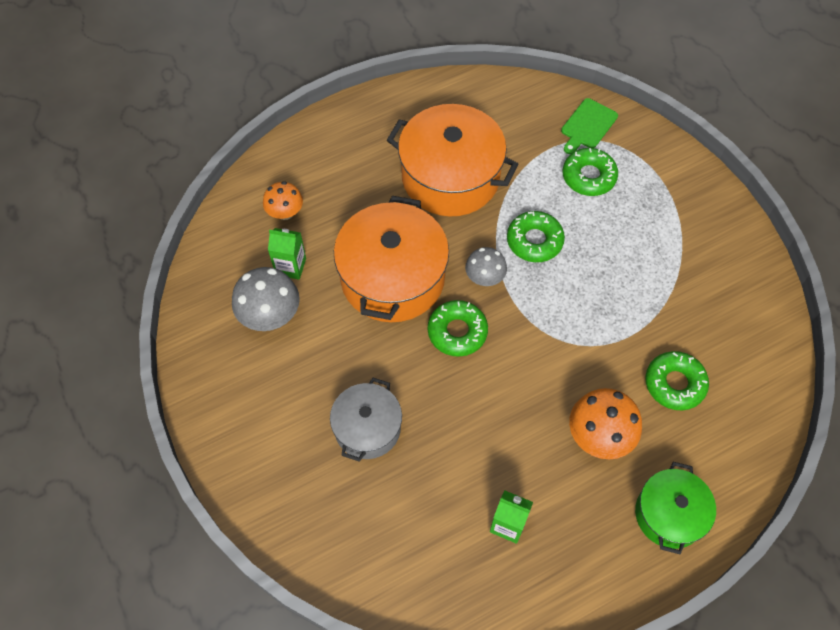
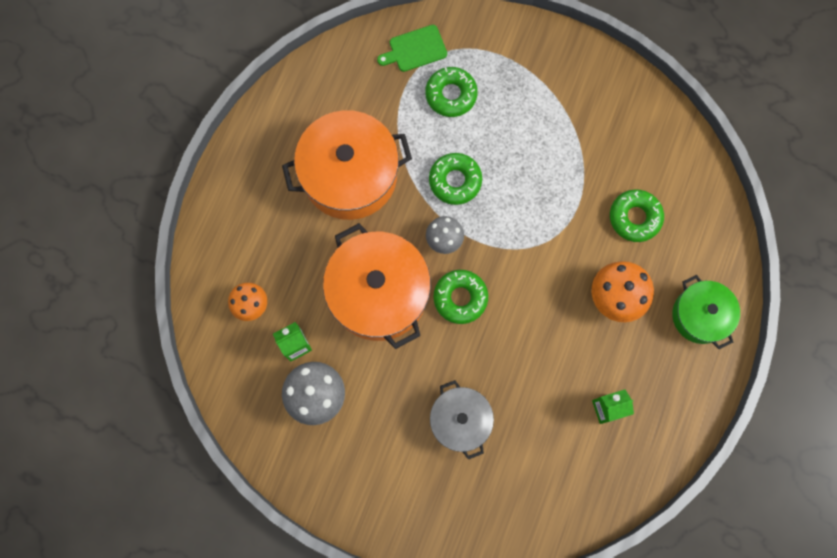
camera: 40 degrees left, 15 degrees up
(587, 125) = (415, 49): green cutting board -> green cutting board turned 75 degrees clockwise

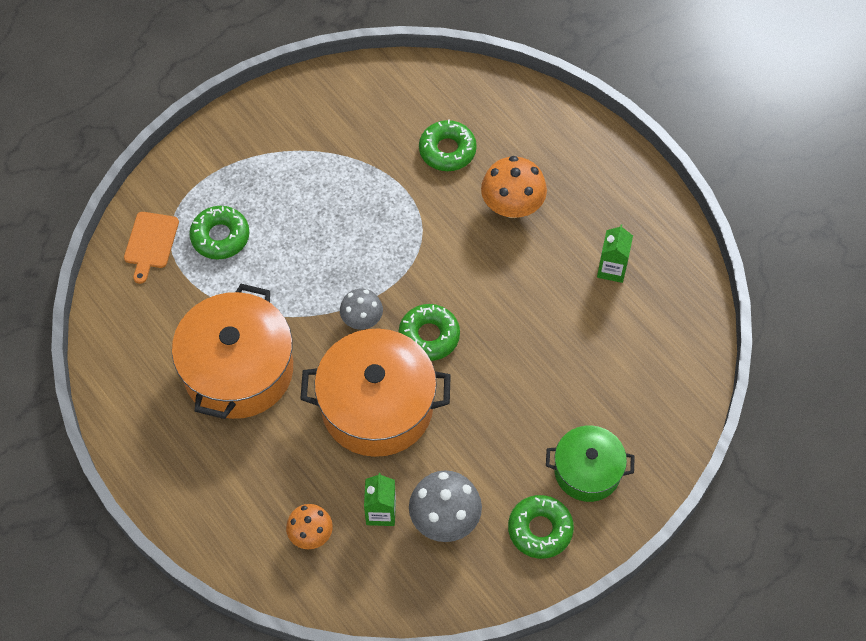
camera: 60 degrees left, 15 degrees down
(415, 49) = (150, 243): green cutting board -> orange cutting board
(455, 181) = (309, 279): green donut -> green donut (540, 529)
(460, 420) = (549, 399): grey pot -> none
(700, 316) = (571, 149): green pot -> green pot (587, 471)

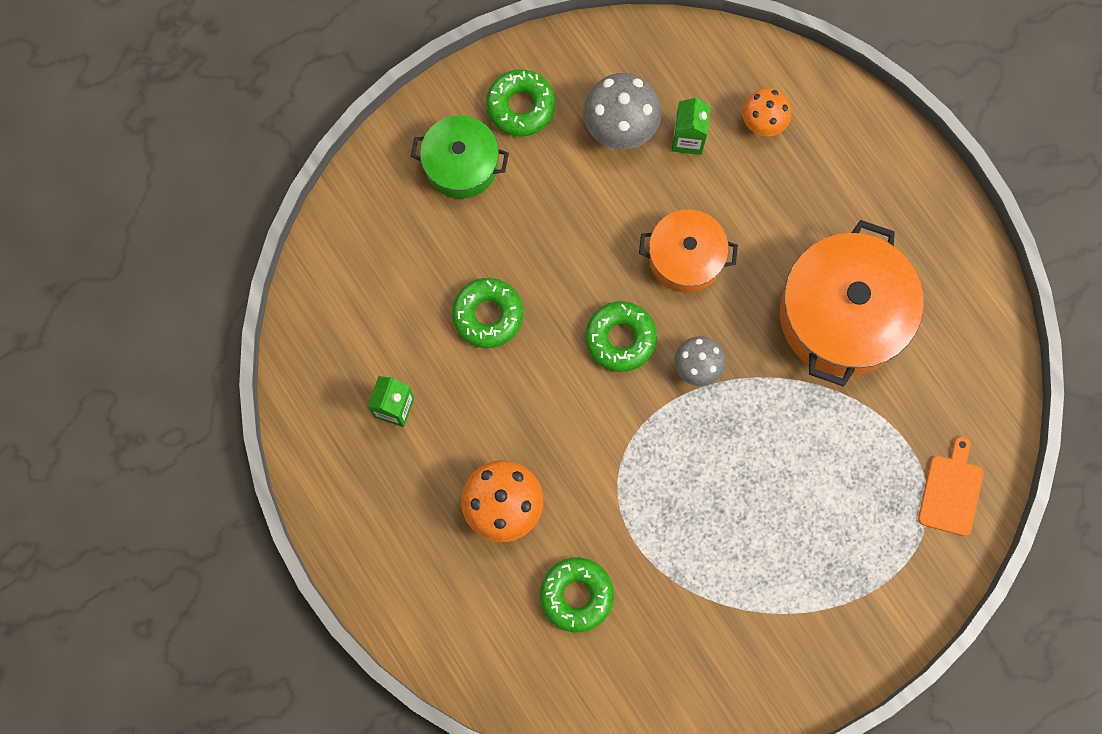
camera: 175 degrees left, 15 degrees up
(220, 237) = (866, 493): green donut -> green donut (488, 315)
(377, 406) = (685, 258): orange pot -> orange pot, size x0.59

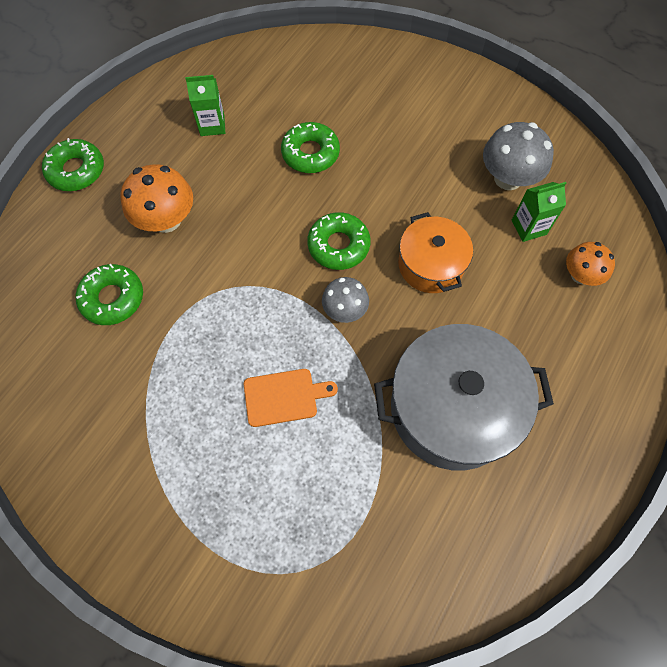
camera: 65 degrees right, 10 degrees down
(461, 165) = (413, 95): green pot -> none
(521, 106) = (480, 112): green donut -> green donut (76, 170)
(842, 315) = (452, 408): orange pot -> grey pot
(951, 491) = (337, 584): orange cutting board -> orange cutting board (284, 397)

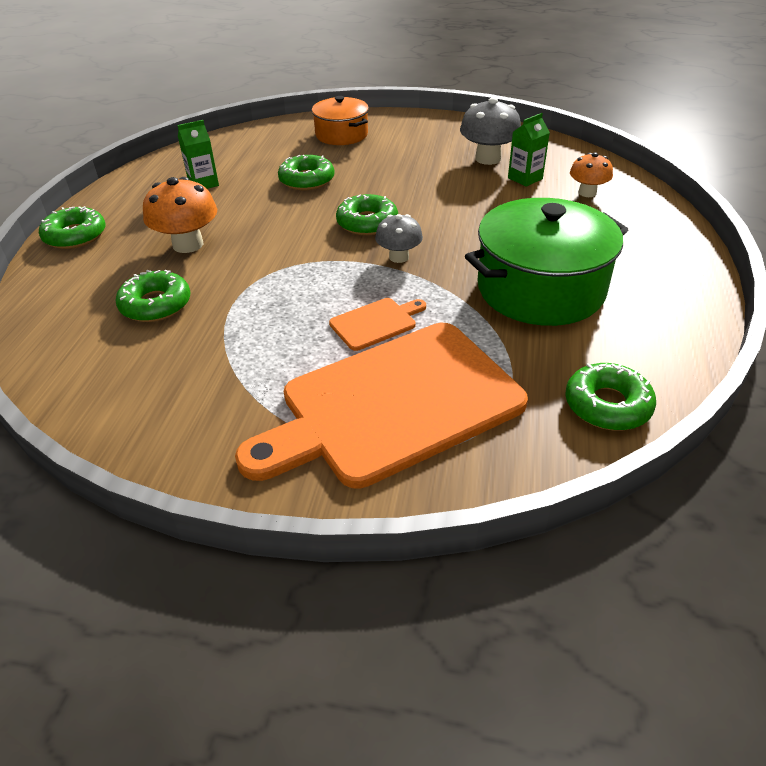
camera: 20 degrees left, 25 degrees down
(253, 507) = (393, 404): none -> orange cutting board
(428, 584) = (607, 405): none -> green donut
(431, 265) = (458, 215): orange pot -> orange pot (341, 135)
(452, 408) = (540, 289): grey pot -> green pot

